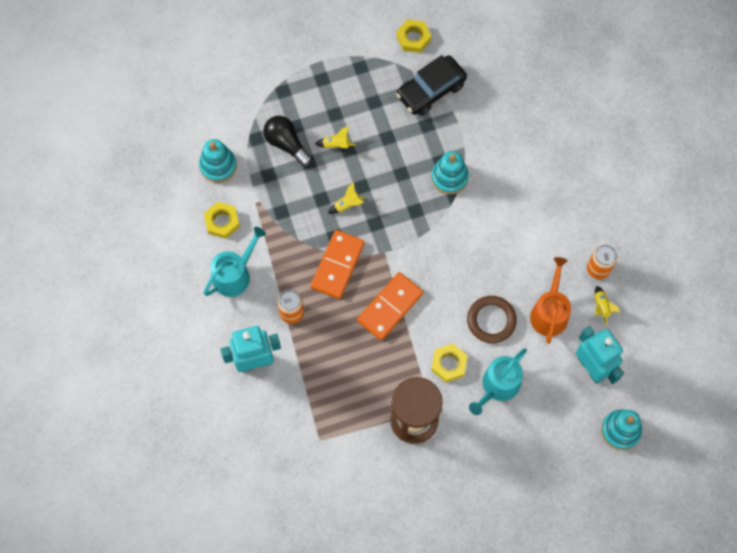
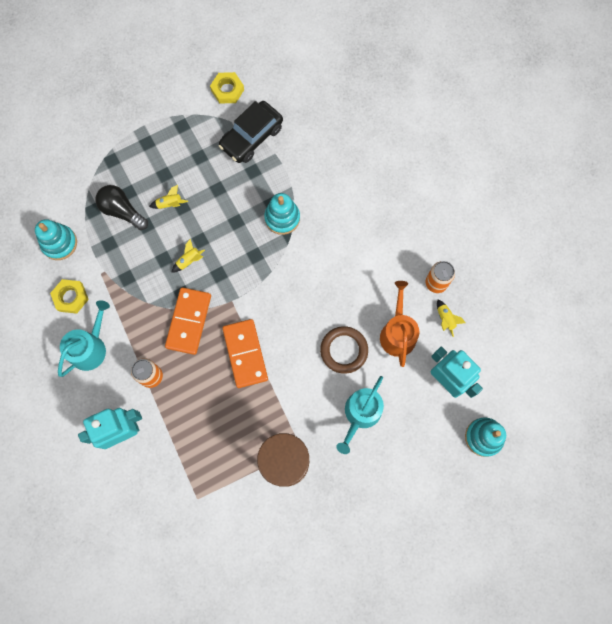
camera: 10 degrees left, 5 degrees up
(390, 307) = (245, 354): orange domino -> orange domino turned 45 degrees counterclockwise
(449, 364) = (310, 400): yellow nut -> none

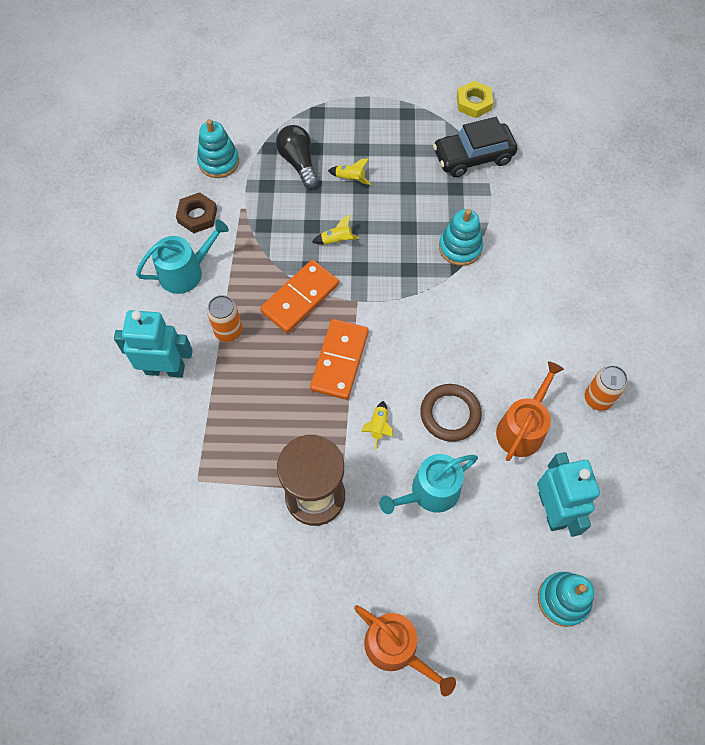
camera: 30 degrees right, 10 degrees down
(71, 297) = (197, 216): yellow nut -> brown nut
(397, 532) = (396, 649): none -> orange watering can
(445, 319) = (588, 443): yellow rocket -> yellow rocket (378, 427)

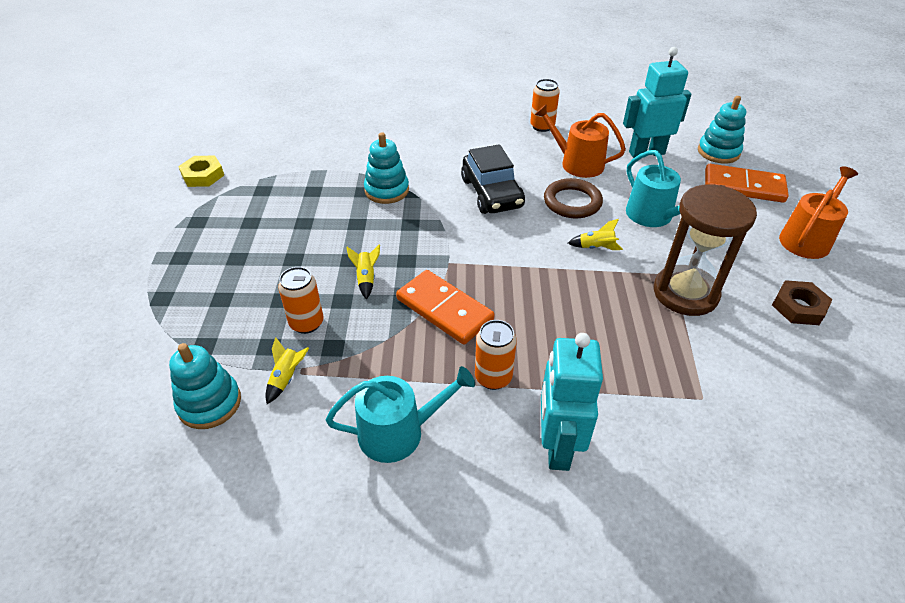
camera: 90 degrees left, 20 degrees down
(186, 272) = (399, 432): turquoise watering can -> turquoise watering can turned 105 degrees clockwise
(197, 216) = (303, 424): brown nut -> brown nut (798, 307)
(288, 206) = (306, 323): none -> orange can
(298, 162) = (239, 315): black light bulb -> none
(339, 360) = (524, 276): orange domino -> orange domino (743, 186)
(350, 178) = (278, 268): yellow rocket -> yellow rocket (286, 378)
(473, 156) = (275, 178): black car -> black car (492, 193)

